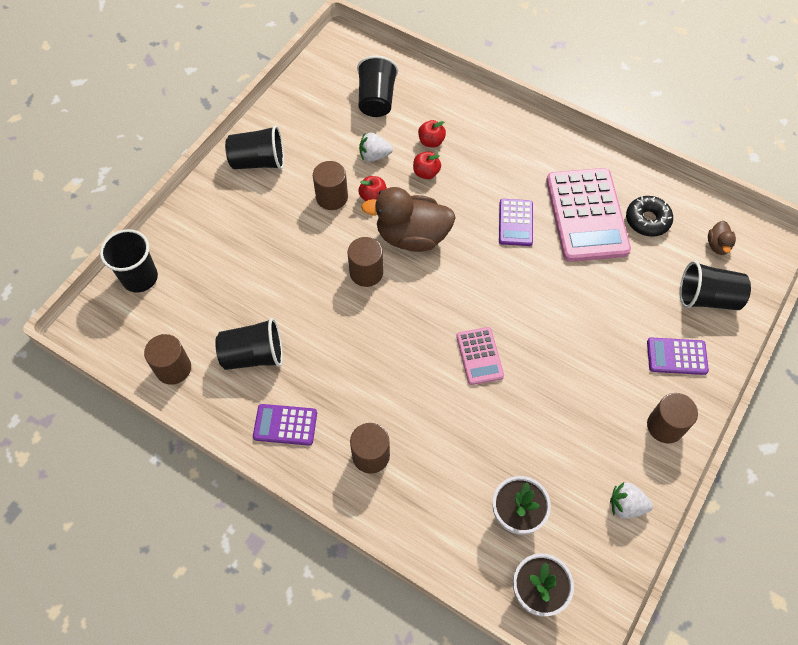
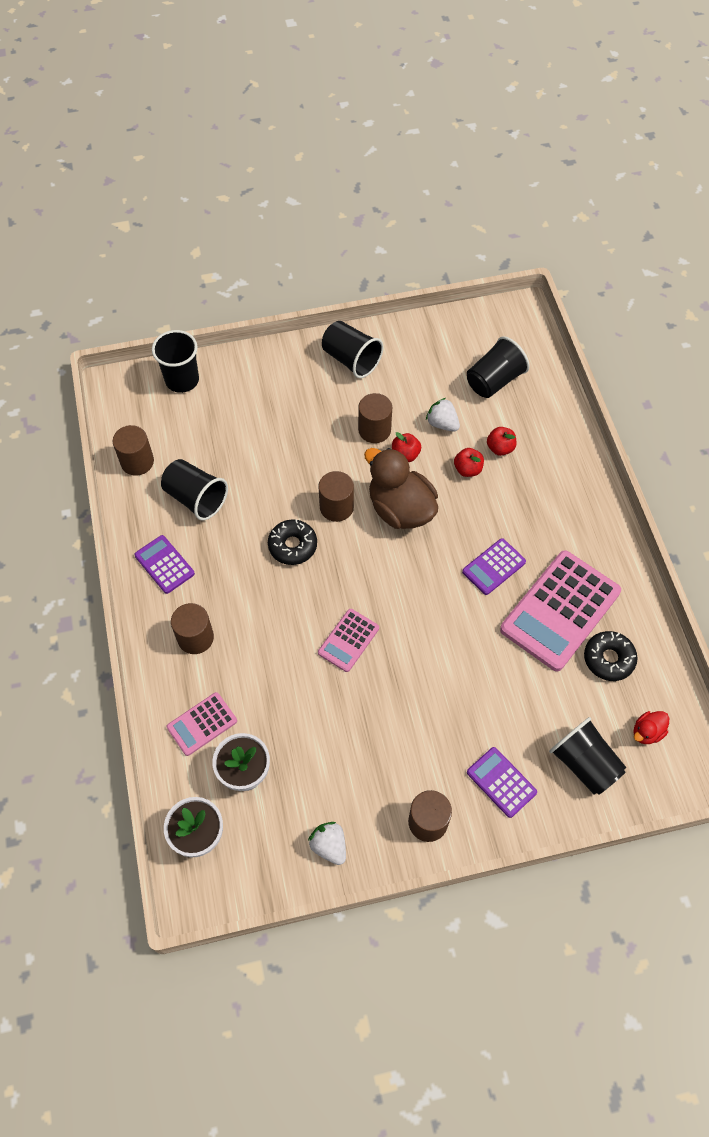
camera: 45 degrees right, 0 degrees up
(366, 326) = (292, 546): none -> black donut
(447, 511) = (202, 724): none -> pink calculator
(718, 245) = (647, 732): brown duck -> red duck

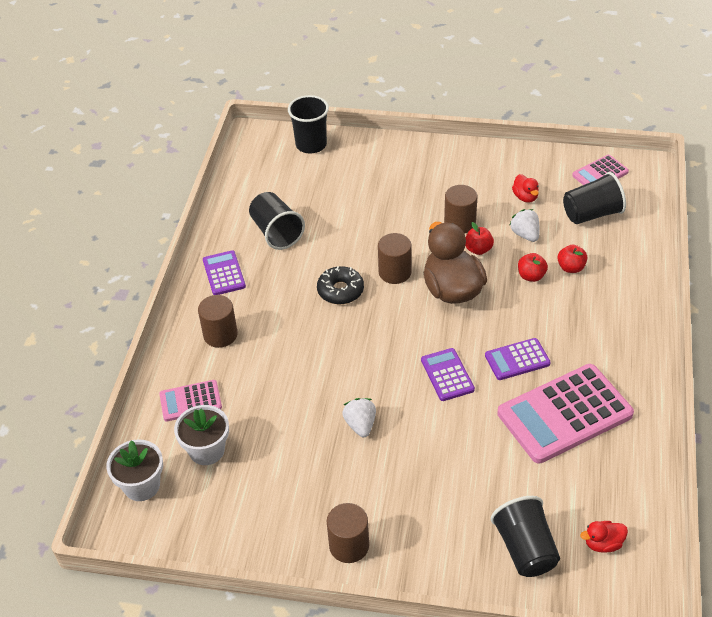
camera: 25 degrees right, 15 degrees down
(137, 462) = (242, 193): brown cylinder -> none
(329, 846) = (249, 533): white strawberry -> white strawberry (360, 425)
(348, 640) = (352, 377): pink calculator -> pink calculator (600, 174)
(351, 359) = (466, 166): black cup -> none
(424, 380) = (525, 197): none -> red duck
(501, 782) = (435, 537): purple calculator -> purple calculator (447, 375)
(608, 659) = (594, 469): black donut -> none

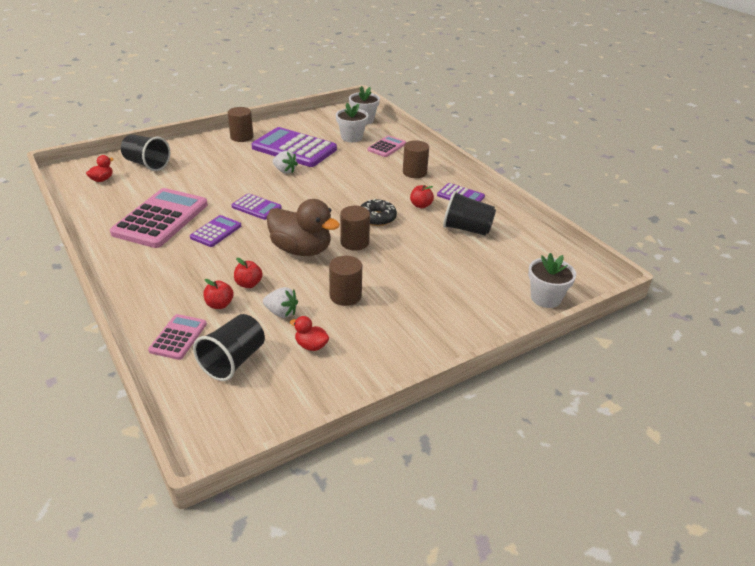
camera: 135 degrees right, 10 degrees down
(305, 469) = (294, 148): none -> purple calculator
(311, 145) = (545, 298): black cup -> white flower pot
(478, 249) = (309, 284): red apple -> red apple (421, 205)
(600, 174) = (255, 411): pink calculator -> pink calculator (178, 337)

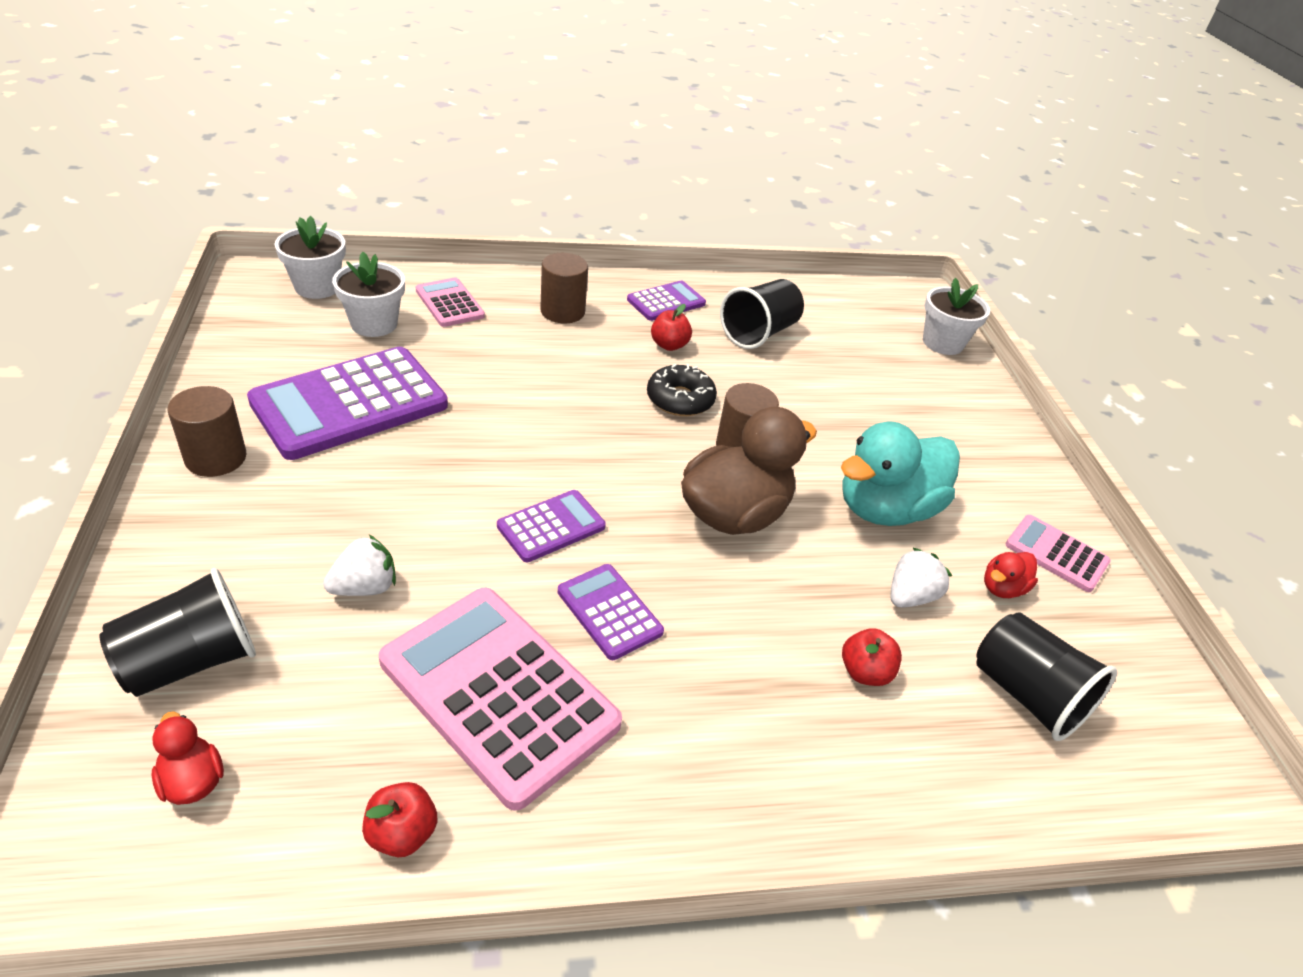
camera: 70 degrees left, 5 degrees up
(178, 337) = (949, 759): pink calculator -> pink calculator (1056, 554)
(248, 284) = (814, 614): red apple -> red apple (402, 833)
(285, 171) = (434, 445): white strawberry -> white strawberry (365, 587)
(345, 296) = (885, 509): brown cylinder -> turquoise duck

